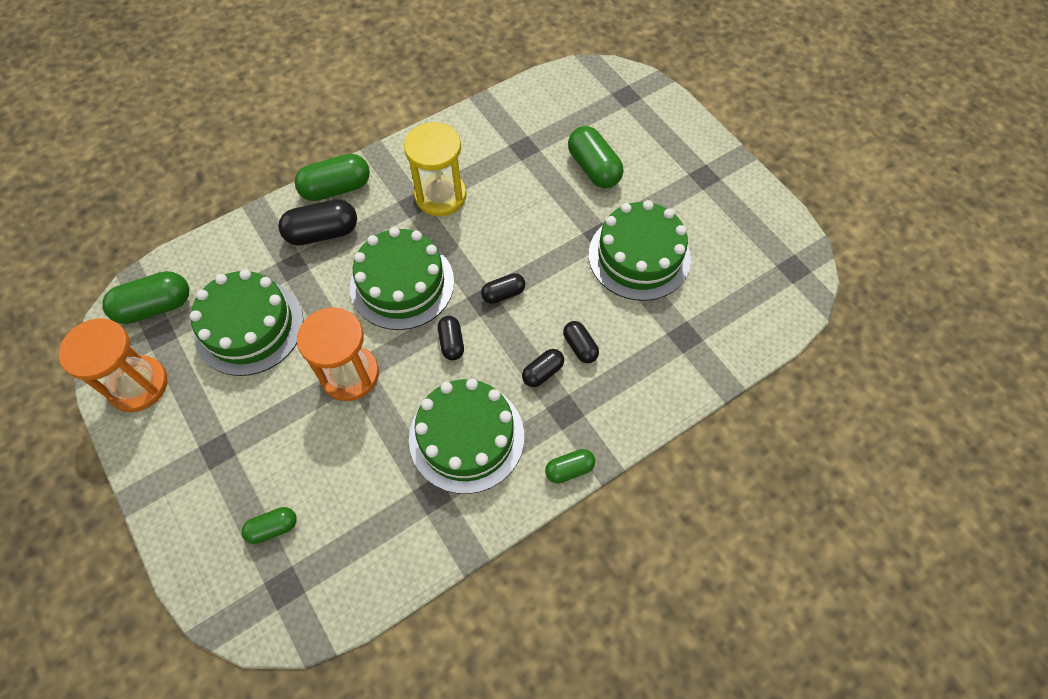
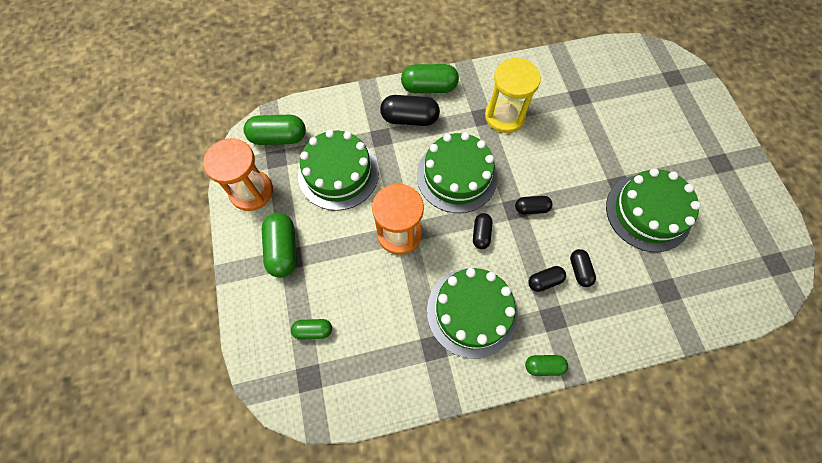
camera: 20 degrees right, 5 degrees up
(593, 168) = (631, 129): green capsule -> green capsule (283, 249)

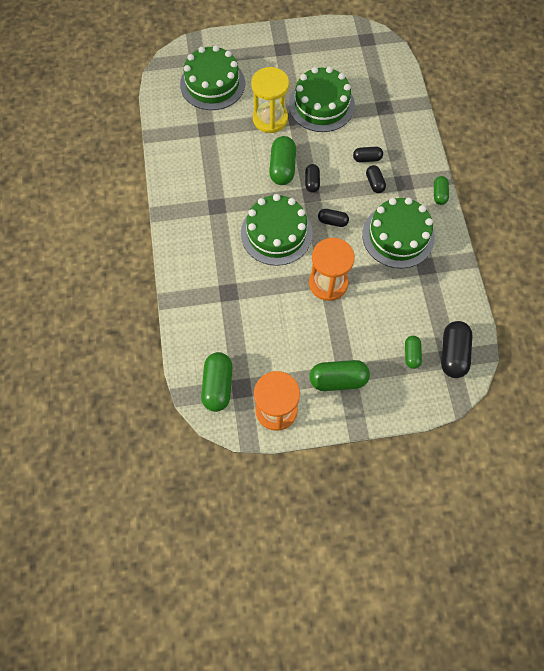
camera: 85 degrees left, 0 degrees up
(338, 173) = (264, 331): green cake -> green cake (212, 84)
(410, 118) = (211, 266): black capsule -> black capsule (453, 354)
(429, 87) = (178, 246): green capsule -> green capsule (282, 168)
(505, 116) = (219, 188): yellow hourglass -> yellow hourglass (270, 119)

